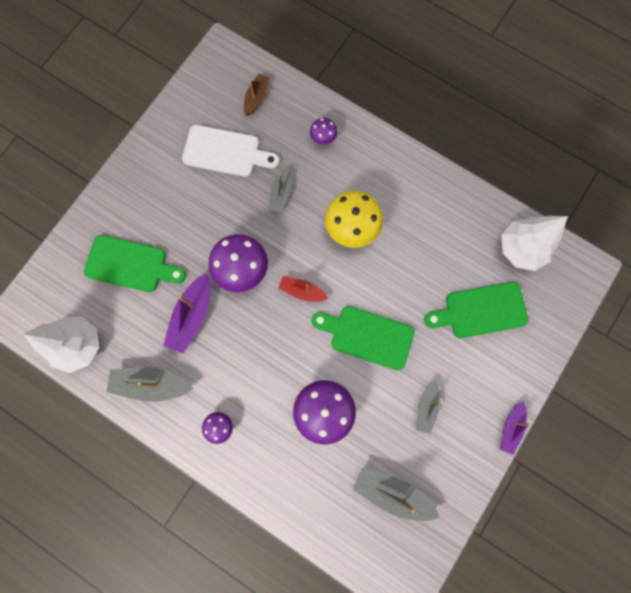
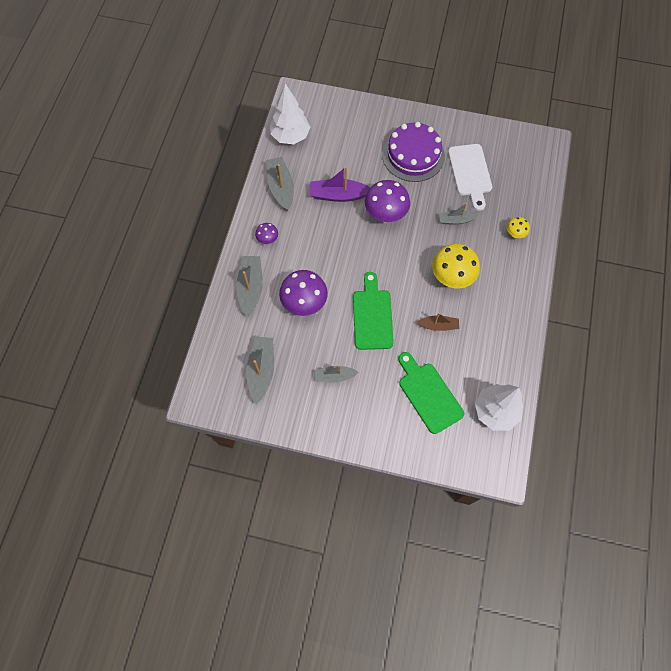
camera: 70 degrees right, 10 degrees down
(130, 265) = (358, 145): green cutting board -> none
(173, 206) = (413, 155): none -> purple cake
(256, 98) = (524, 178): brown boat -> brown boat (438, 325)
(279, 470) = (251, 288): none -> grey boat
(302, 291) = (387, 259): red boat -> none
(323, 139) = (515, 234): purple mushroom -> yellow mushroom
(510, 428) = (343, 445): purple boat -> none

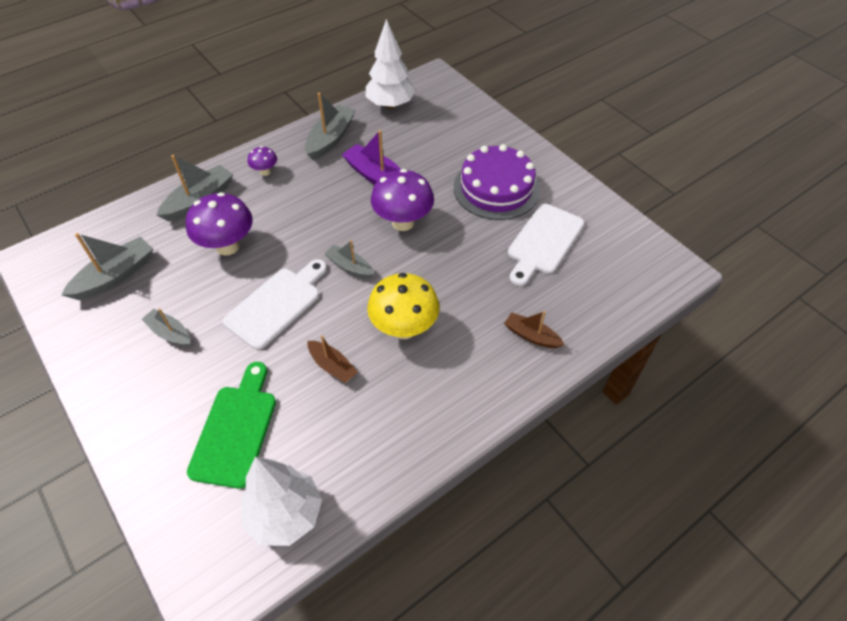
camera: 40 degrees right, 15 degrees down
(372, 316) = (276, 304): green cutting board -> white cutting board
(456, 220) = (475, 276): grey boat -> grey boat (350, 267)
(515, 234) = (531, 336): yellow mushroom -> brown boat

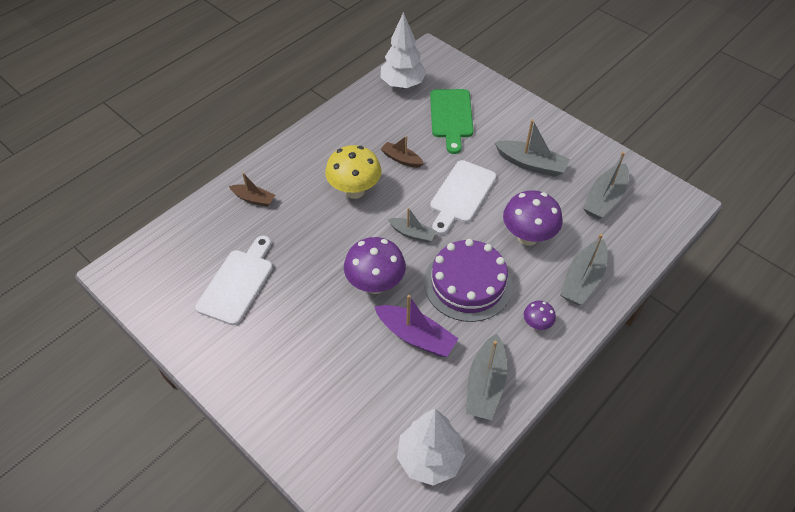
camera: 170 degrees right, 0 degrees up
(170, 333) = (531, 164): grey boat -> grey boat, size x1.61
(496, 188) = (284, 340): purple cake -> purple cake (468, 283)

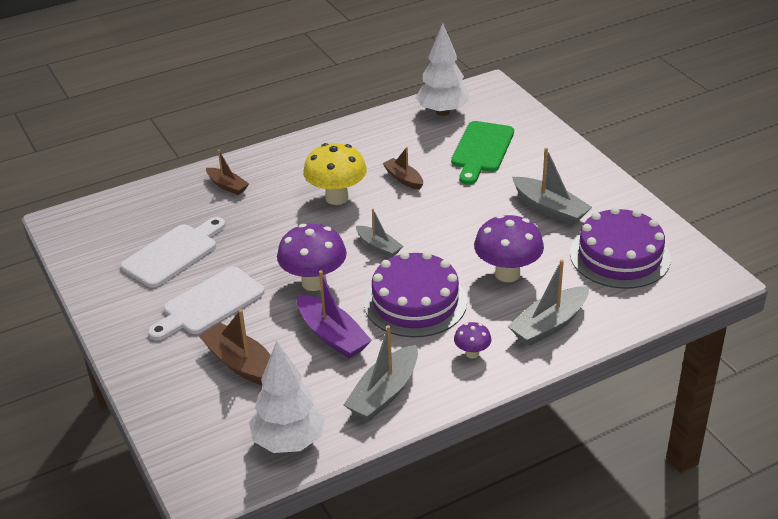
camera: 20 degrees right, 15 degrees down
(352, 387) = (241, 364): none -> brown boat
(461, 195) = (452, 222): white cutting board -> white cutting board (209, 304)
(604, 199) = (620, 256): grey boat -> purple cake

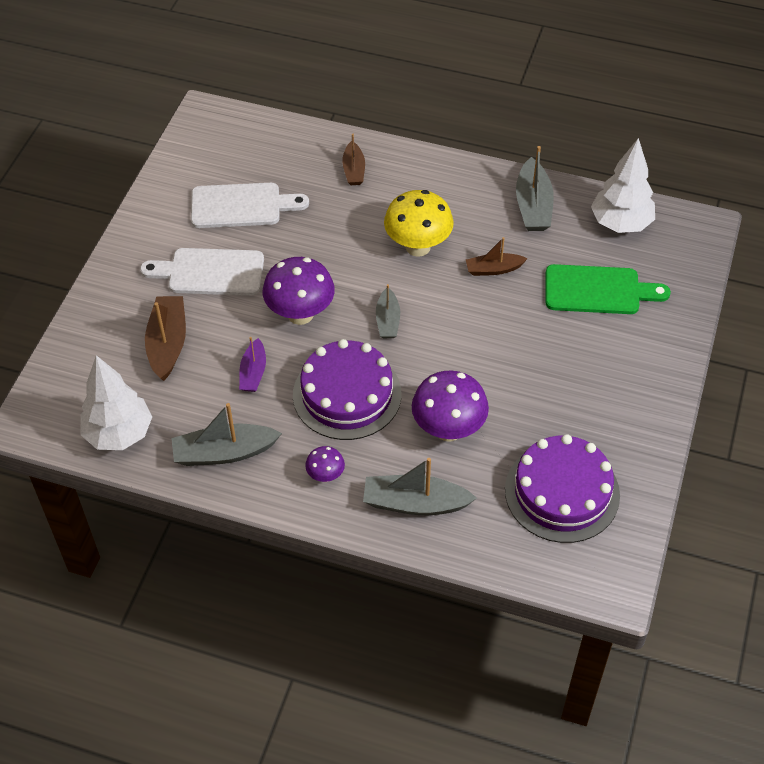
camera: 45 degrees right, 15 degrees up
(332, 336) = (253, 372): purple boat -> purple boat, size x0.62
(403, 179) = (493, 269): brown boat -> brown boat turned 105 degrees counterclockwise
(481, 150) = (598, 290): green cutting board -> green cutting board turned 150 degrees counterclockwise
(550, 209) = (571, 397): grey boat -> grey boat (533, 206)

